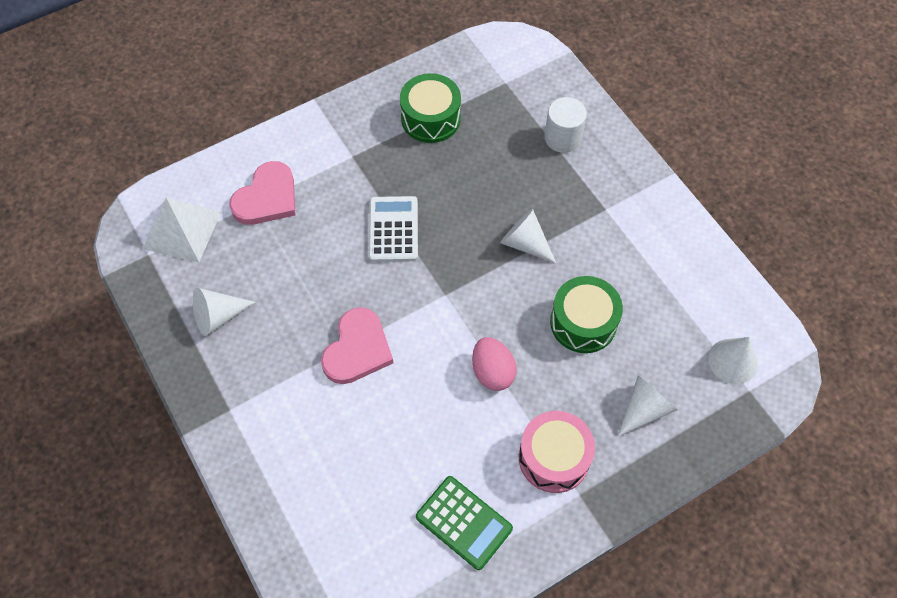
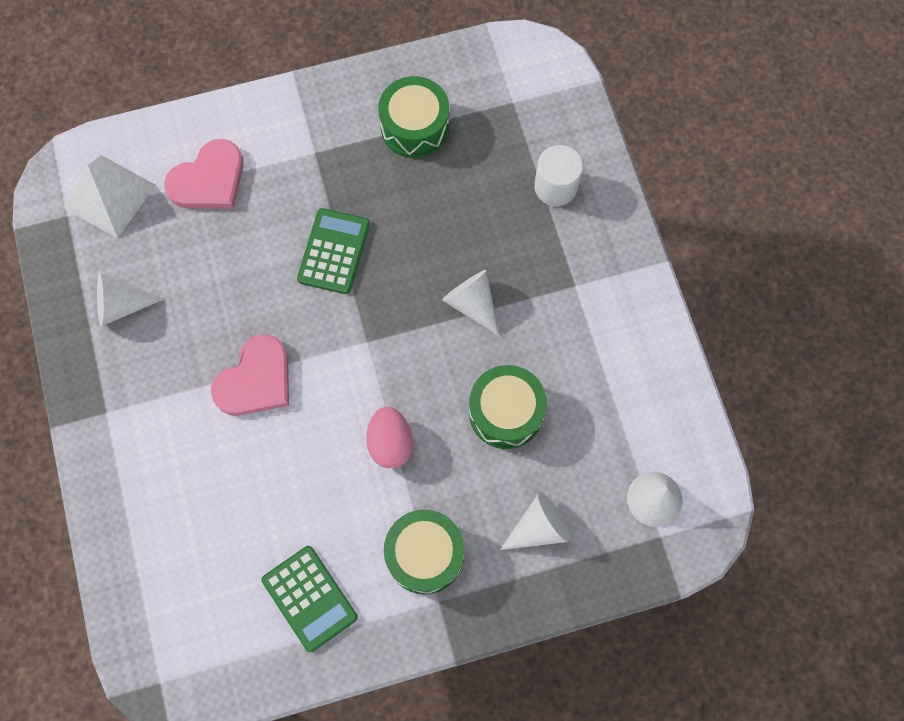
camera: 15 degrees right, 10 degrees up
(393, 229) = (334, 251): white calculator -> green calculator
(554, 458) = (425, 555): pink drum -> green drum

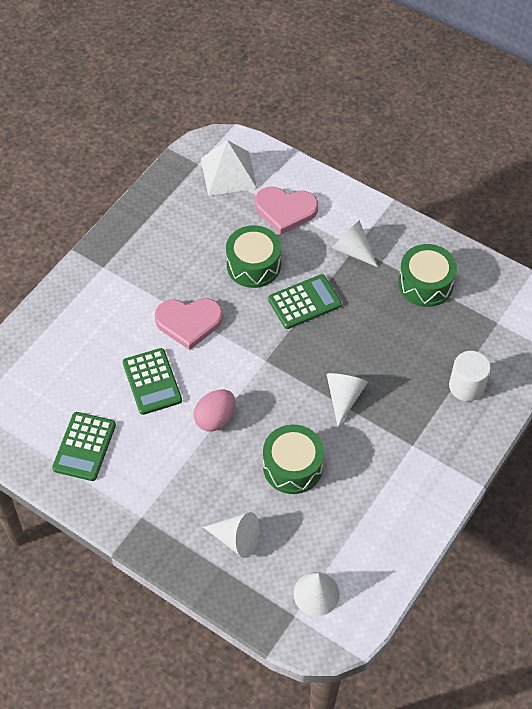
camera: 50 degrees right, 15 degrees down
(121, 305) = (171, 227): white cone -> white cone (352, 250)
(293, 471) = (152, 382): none -> green calculator
(425, 555) = (163, 488): green drum -> green drum (253, 265)

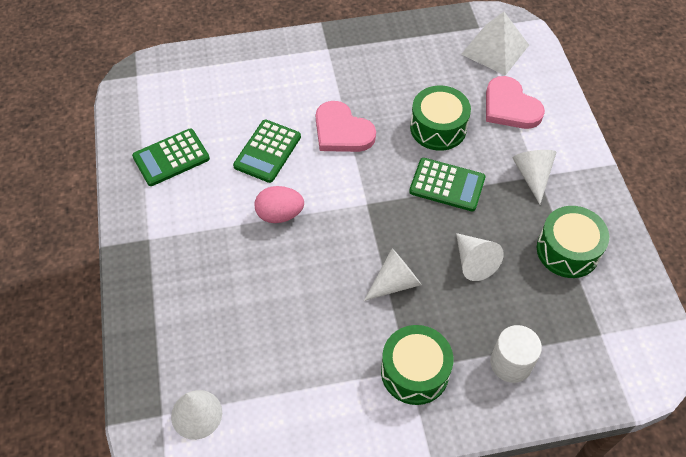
camera: 45 degrees right, 0 degrees up
(236, 539) = (190, 315): white cone -> white cone (474, 262)
(292, 466) = (294, 300): green drum -> green drum (414, 372)

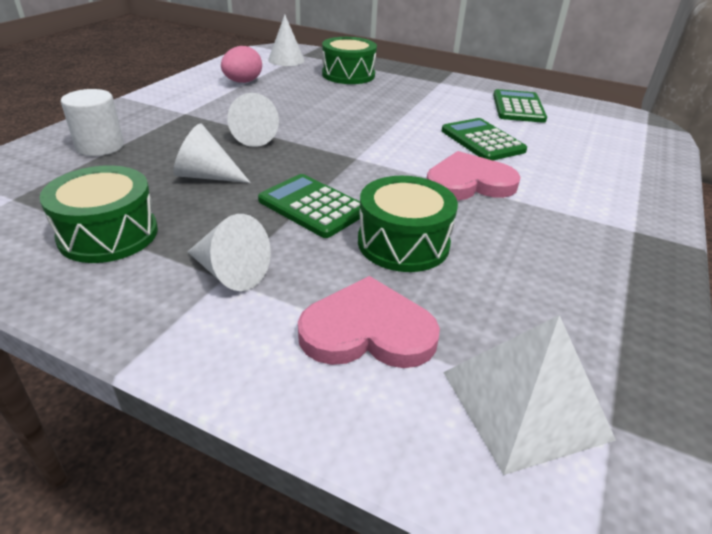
camera: 125 degrees right, 20 degrees down
(280, 214) = (400, 122): pink egg -> pink egg (243, 82)
(414, 372) = (178, 114): green drum -> green drum (348, 75)
(447, 185) = (312, 206): green calculator -> green calculator turned 75 degrees clockwise

